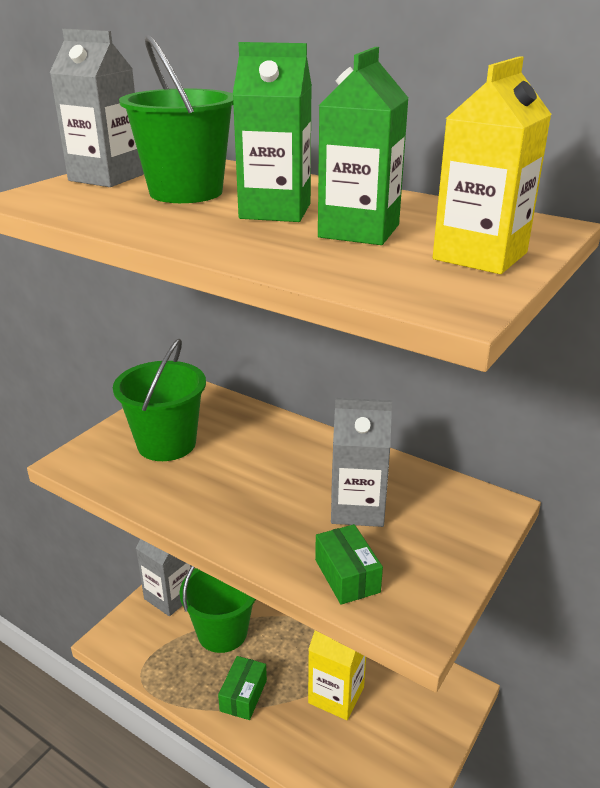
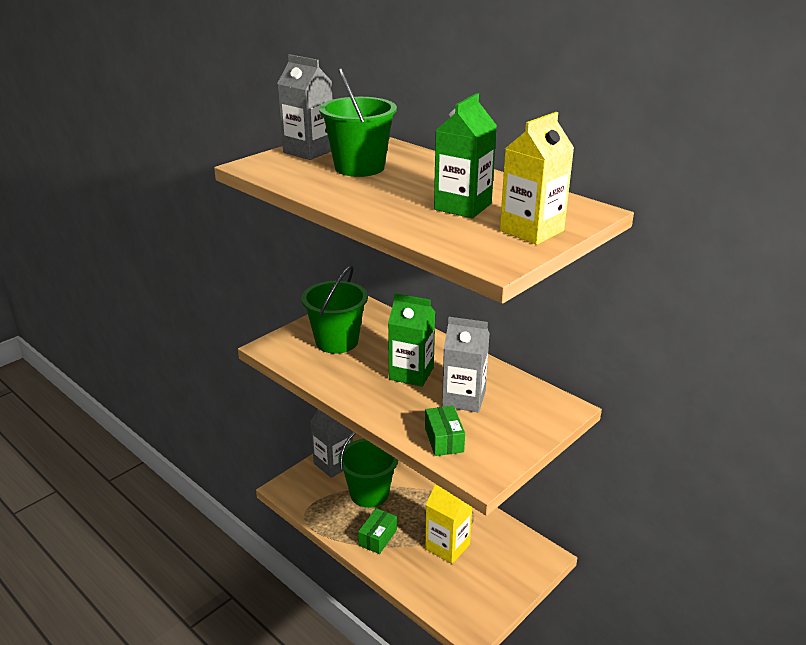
camera: 10 degrees right, 0 degrees up
(275, 211) = (414, 187): green carton -> green carton (411, 373)

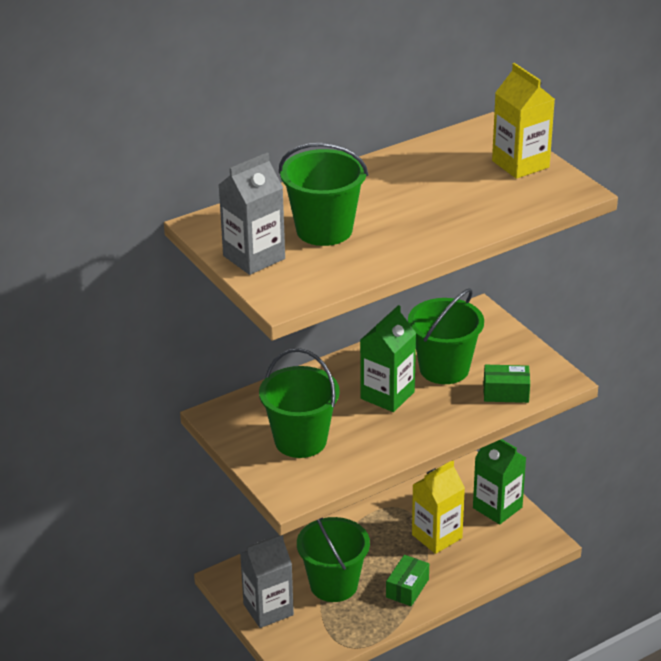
camera: 75 degrees left, 5 degrees up
(377, 537) = (407, 588): green box -> green box turned 75 degrees clockwise
(463, 206) = (455, 187): green carton -> green carton (497, 507)
(464, 399) = (444, 369): grey carton -> green bucket

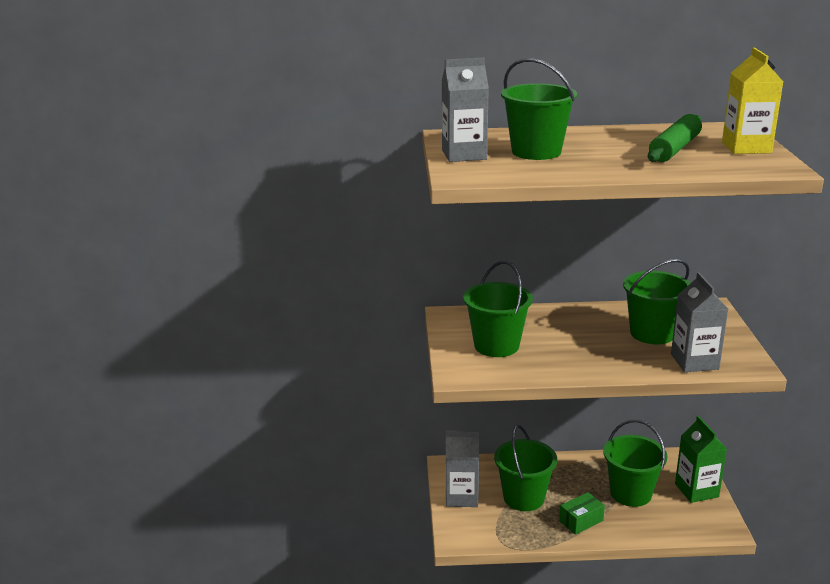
camera: 30 degrees right, 10 degrees down
(387, 395) = (590, 337): green carton -> none
(437, 536) = (630, 493): yellow carton -> green bucket
(456, 185) = (675, 149): none -> green rolling pin
(506, 393) = (694, 362): green box -> grey carton

